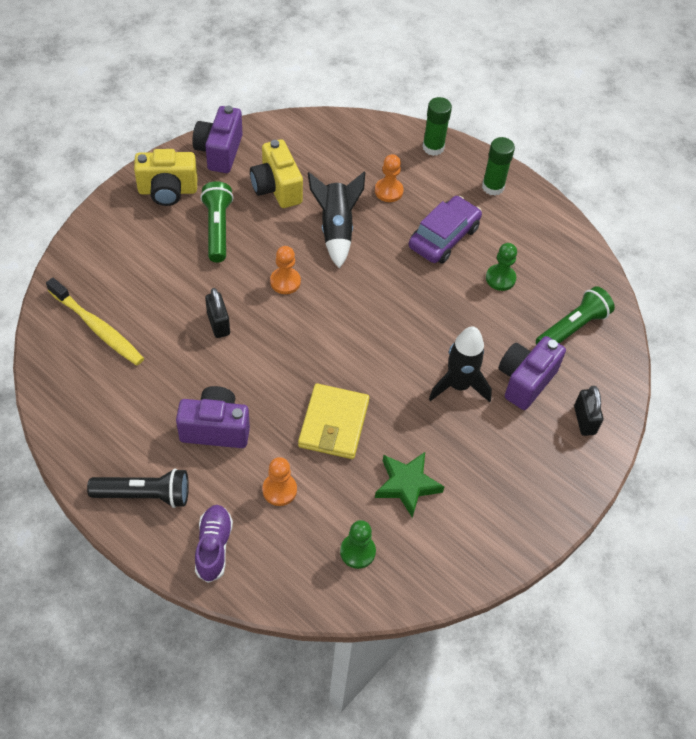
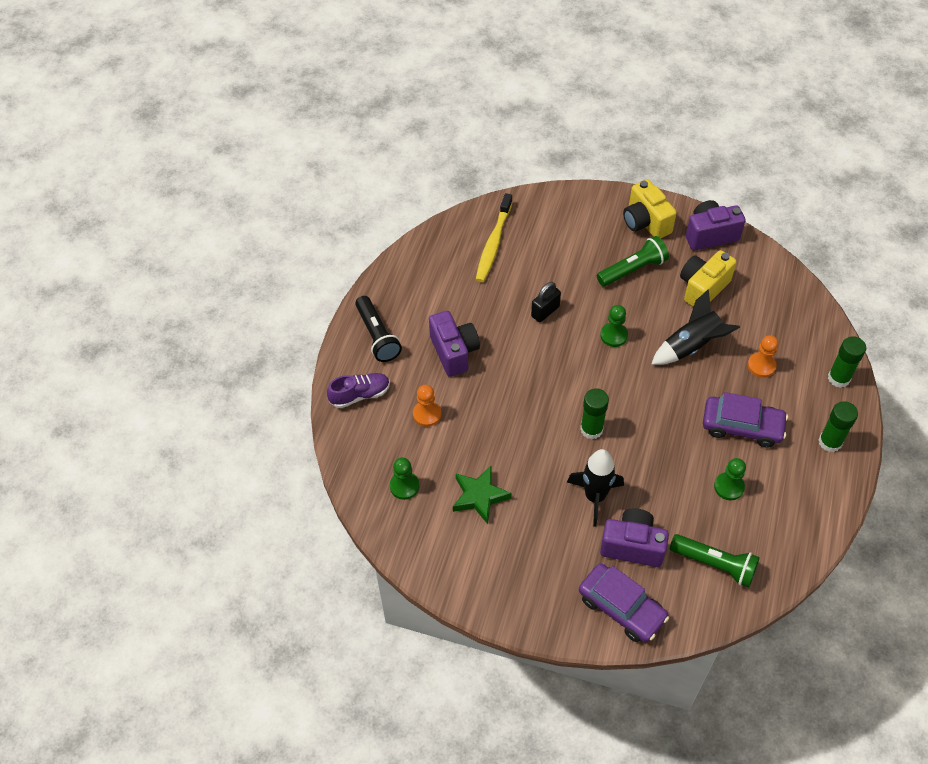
camera: 70 degrees right, 0 degrees up
(285, 282) = (613, 335): orange pawn -> green pawn
(334, 424) = (504, 424): yellow wallet -> none
(382, 352) = (591, 429): none -> green glue stick
(584, 420) = (621, 607): black padlock -> purple car

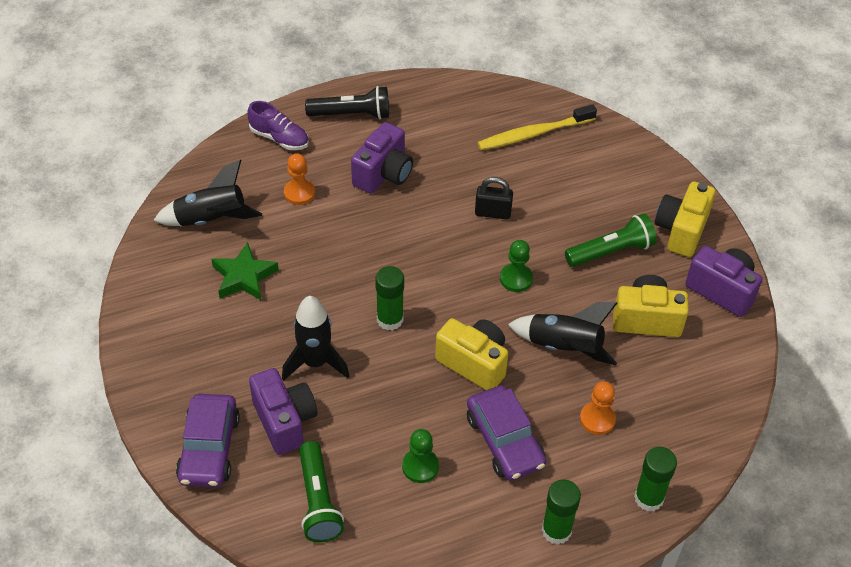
camera: 50 degrees right, 5 degrees down
(377, 336) = (351, 114): black flashlight -> black flashlight turned 120 degrees counterclockwise
(404, 486) = (211, 219): green pawn -> black rocket
(633, 270) = (611, 251): green flashlight -> green flashlight turned 45 degrees counterclockwise
(666, 404) = (474, 363): none -> yellow camera

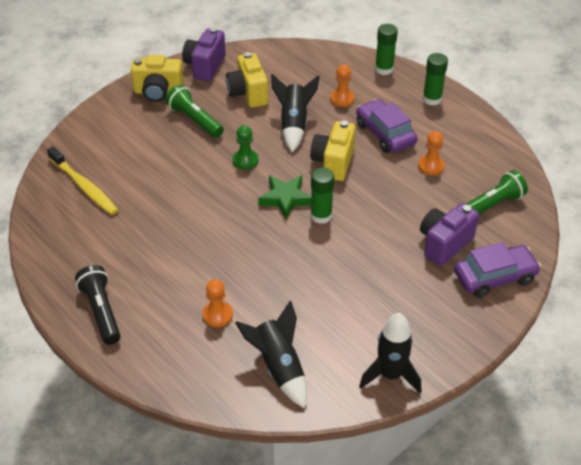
camera: 110 degrees left, 5 degrees down
(244, 277) = (329, 318): green star -> green star (285, 199)
(279, 138) = (154, 355): purple shoe -> none
(315, 362) = (384, 244): black rocket -> black rocket (390, 375)
(383, 174) = (170, 265): purple camera -> none
(420, 466) = (431, 166): green pawn -> orange pawn
(493, 213) = (184, 188): black padlock -> none
(505, 441) = (385, 134): purple car -> purple car turned 75 degrees counterclockwise

